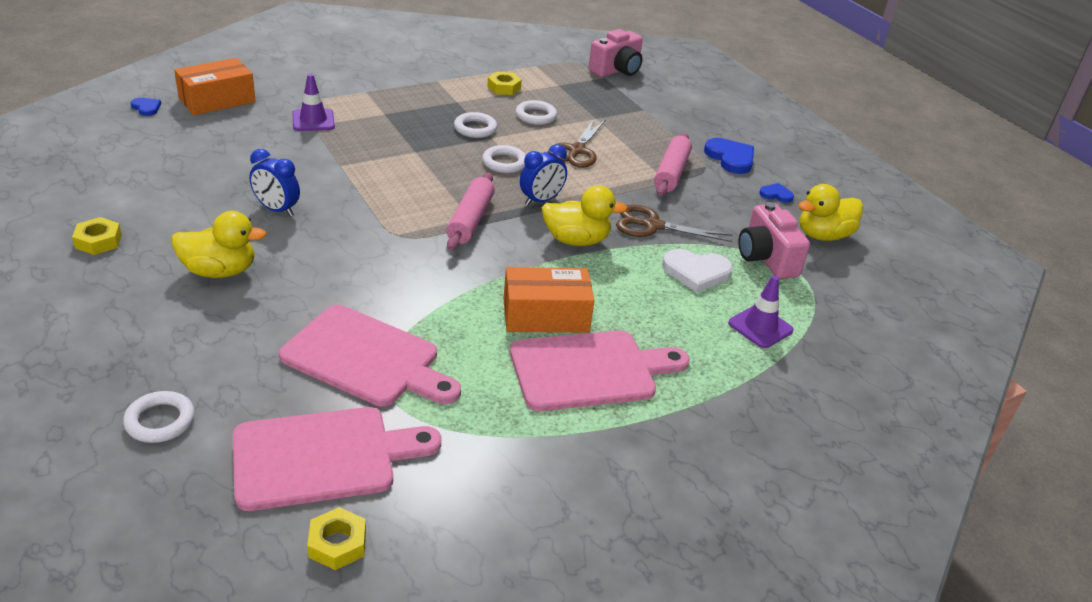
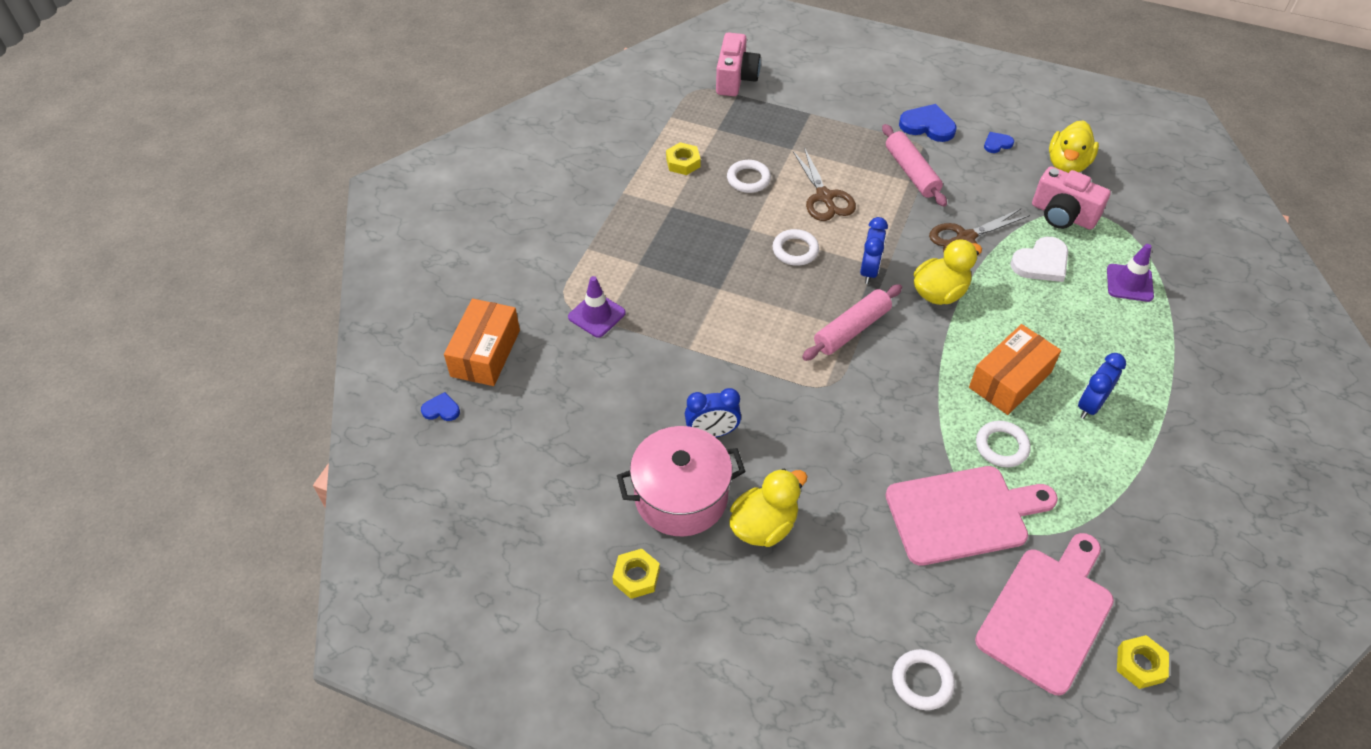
camera: 35 degrees left, 15 degrees up
(198, 225) = (681, 497): none -> pink pot
(470, 220) = (852, 329): pink rolling pin -> pink rolling pin turned 75 degrees clockwise
(475, 128) = (726, 228): white ring -> white ring (1001, 446)
(589, 370) = (1090, 405): pink cutting board -> blue clock

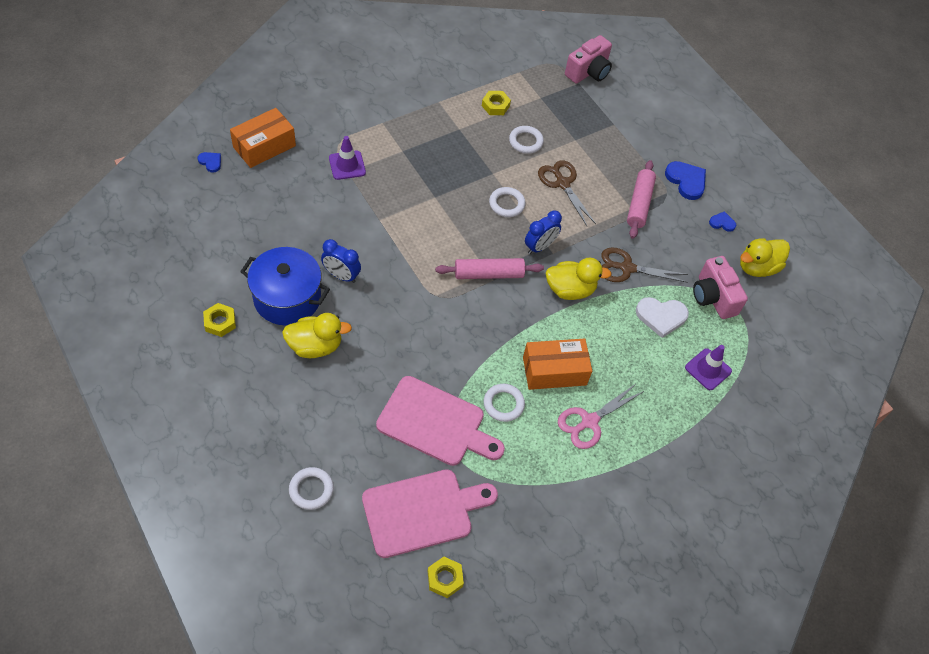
camera: 30 degrees right, 5 degrees up
(681, 497) = (287, 298): pink pot -> blue pot
(824, 197) = (562, 183): brown scissors -> brown scissors turned 135 degrees clockwise
(1090, 405) = (589, 421): blue clock -> pink scissors

